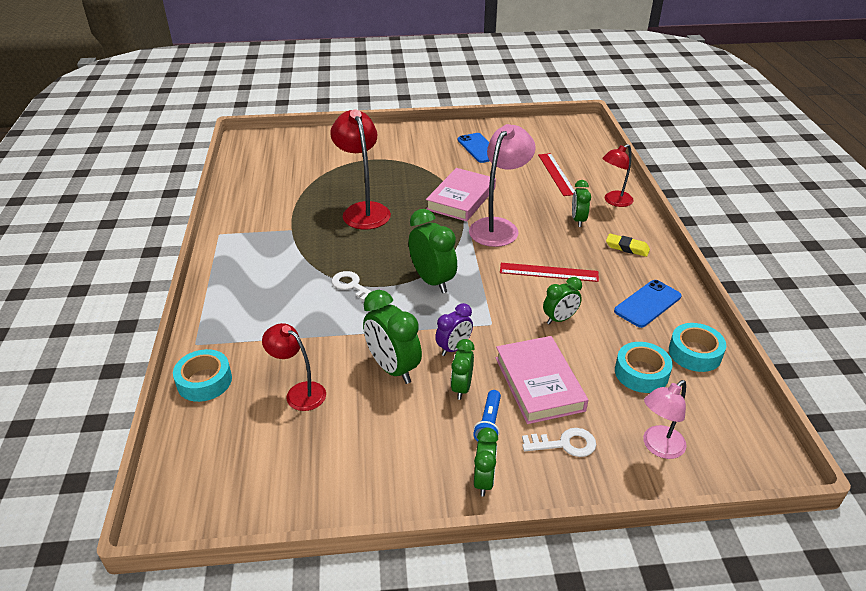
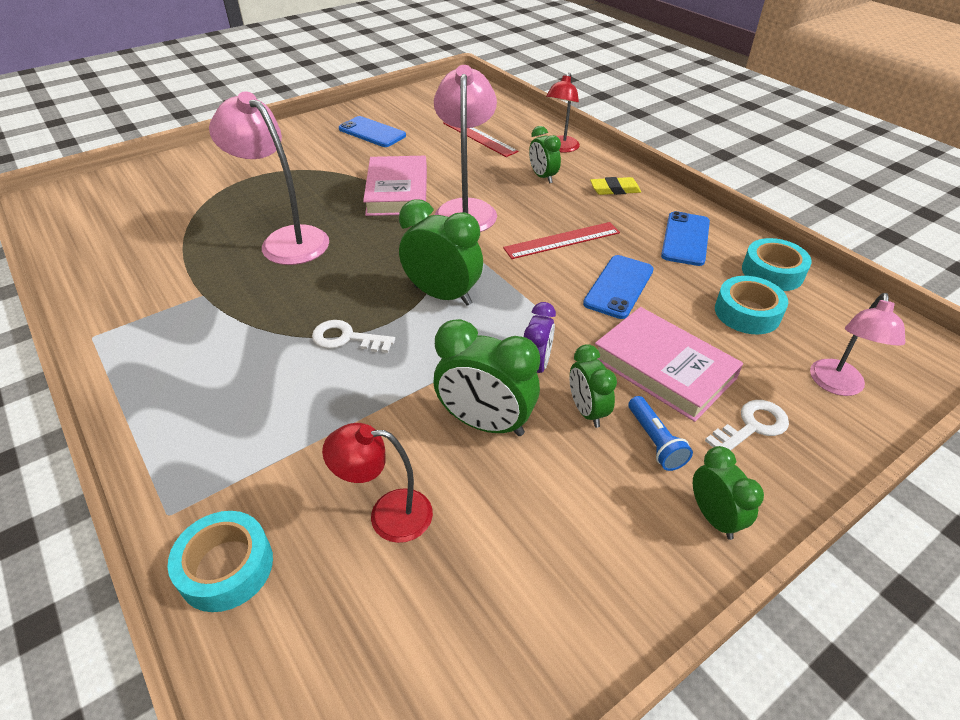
camera: 30 degrees left, 5 degrees up
(363, 210) = (286, 240): red lamp -> pink lamp
(559, 319) = (618, 287): green clock -> blue phone

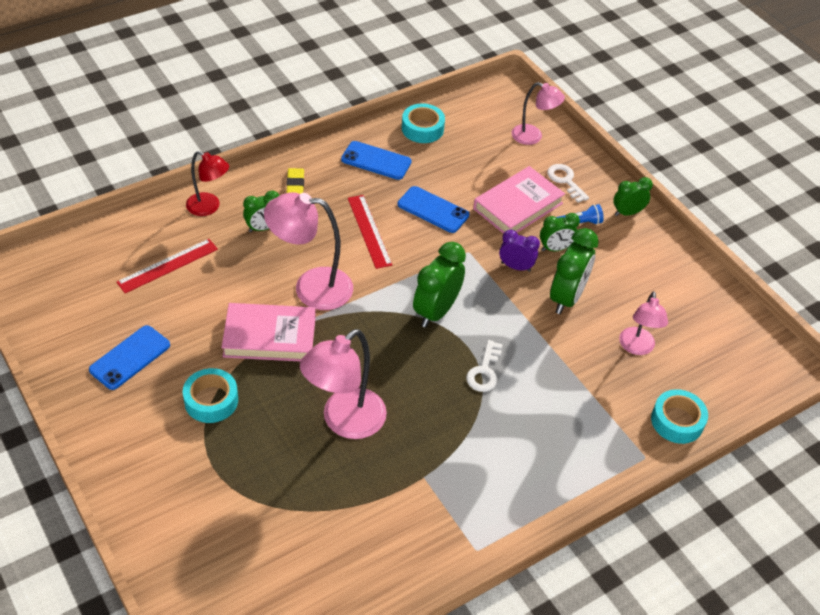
camera: 90 degrees left, 5 degrees up
(387, 515) = (637, 347): red lamp -> pink lamp
(747, 313) = (465, 154): turquoise tape -> turquoise tape (211, 400)

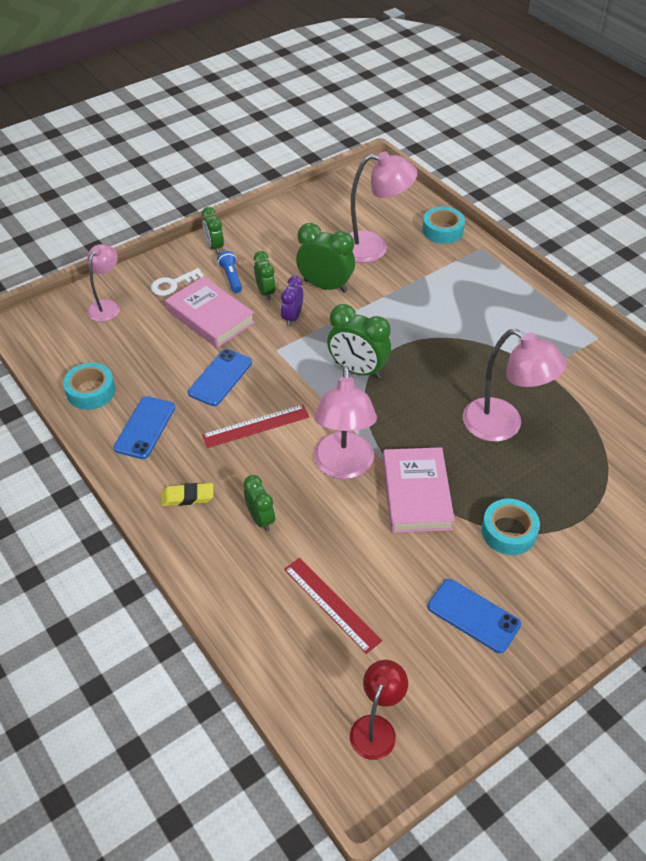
camera: 90 degrees left, 0 degrees up
(209, 207) = (230, 577): red lamp -> red lamp (376, 727)
(484, 371) = (421, 336): white key -> none
(637, 347) = (373, 248): pink lamp -> pink lamp, size x1.63

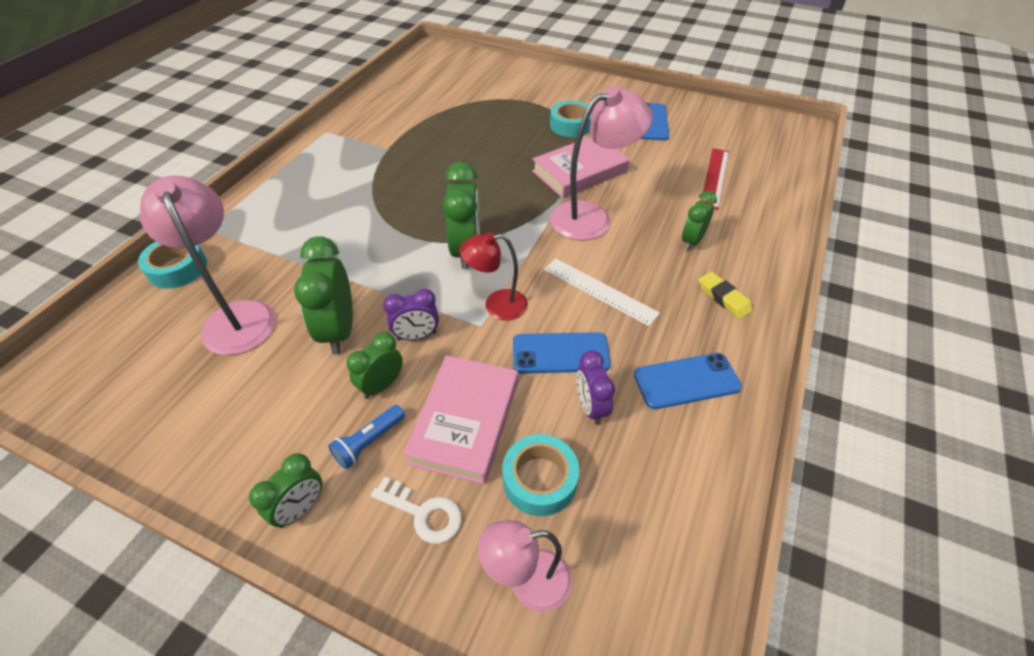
camera: 120 degrees left, 0 degrees up
(91, 391) = (691, 477): turquoise tape -> turquoise tape (539, 480)
(170, 372) = (591, 407): none -> purple clock
(256, 426) = (599, 291): red ruler -> white ruler
(376, 727) = (766, 134): red lamp -> red lamp (496, 305)
(503, 426) = (470, 151): pink lamp -> none

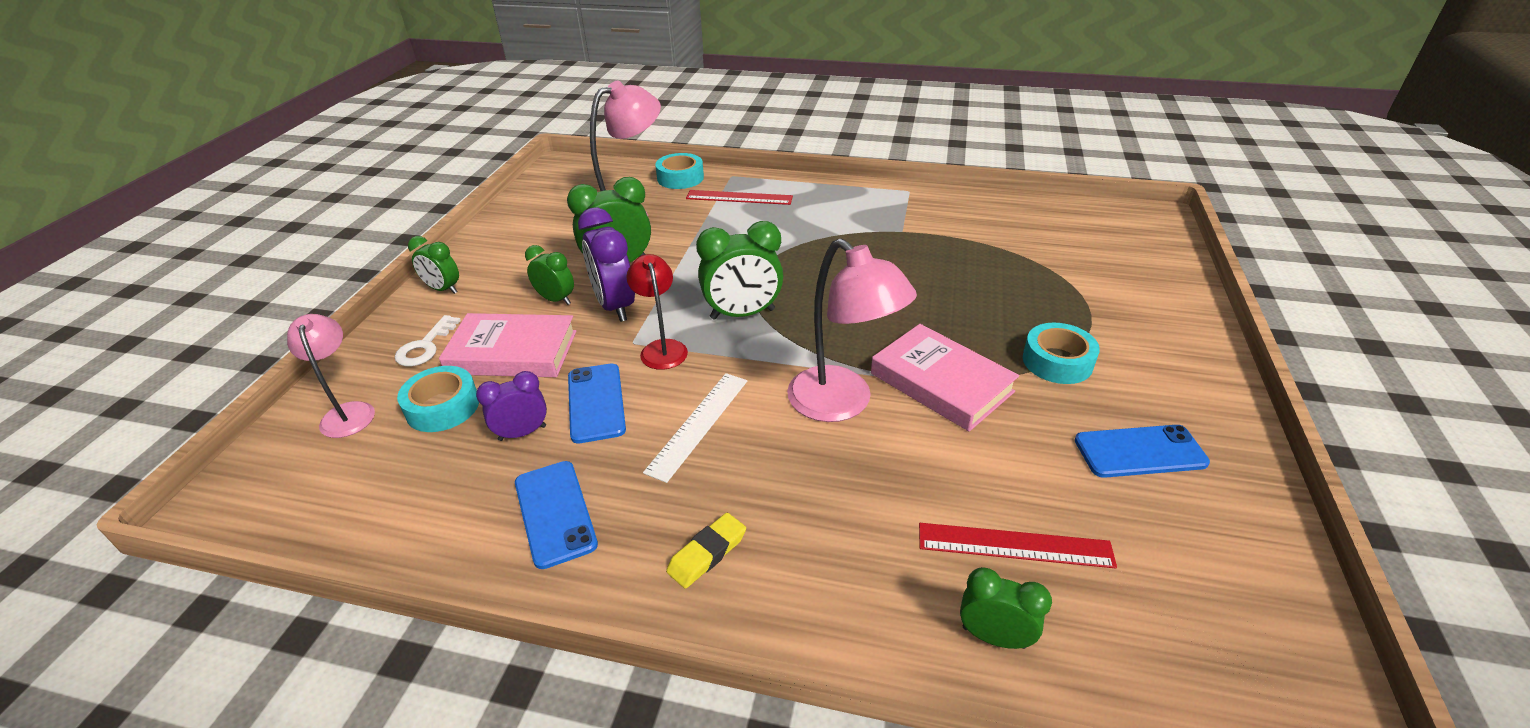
camera: 80 degrees right, 10 degrees down
(260, 229) = (739, 197): none -> red ruler
(369, 442) = (497, 306): blue flashlight -> none
(416, 336) = (615, 306): purple clock -> purple clock, size x1.65
(691, 241) = (824, 514): green clock -> green clock (994, 637)

